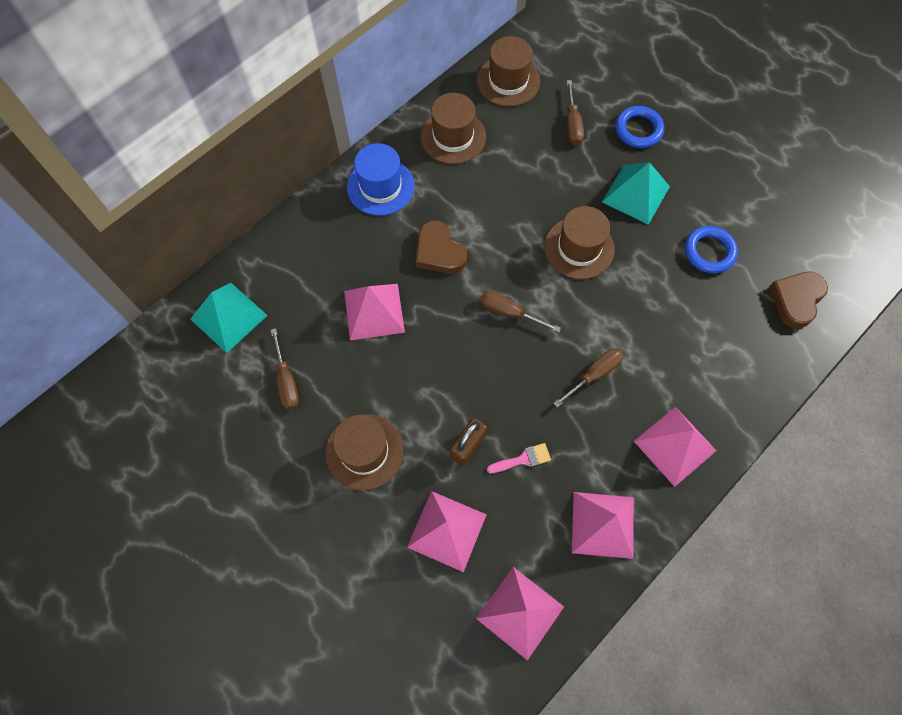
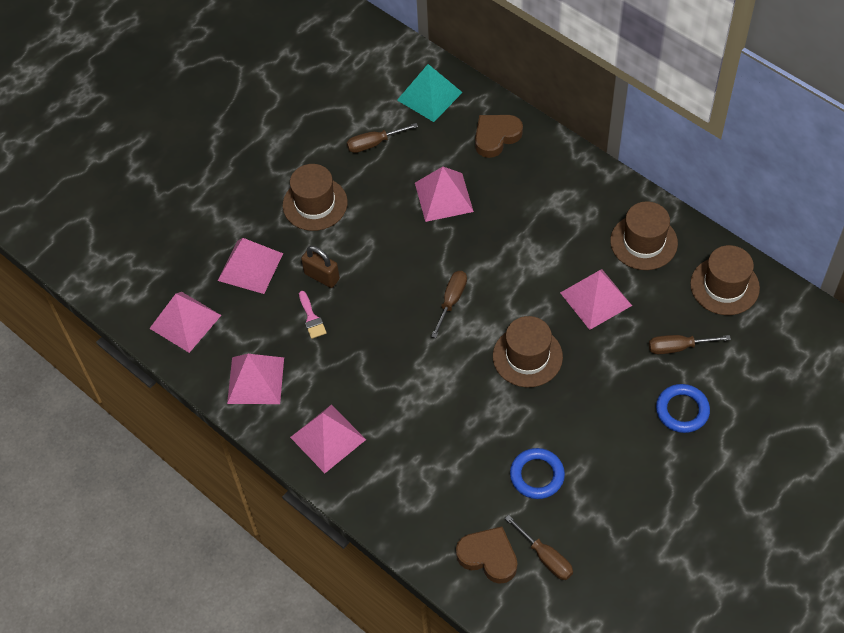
camera: 90 degrees right, 10 degrees down
(380, 186) = (575, 188): blue hat -> none
(439, 252) = (509, 241): brown heart -> brown heart (496, 137)
(515, 183) = (596, 299): none -> pink pyramid
(594, 375) = (393, 371): brown screwdriver -> brown screwdriver (545, 557)
(636, 194) = (598, 407): turquoise pyramid -> none

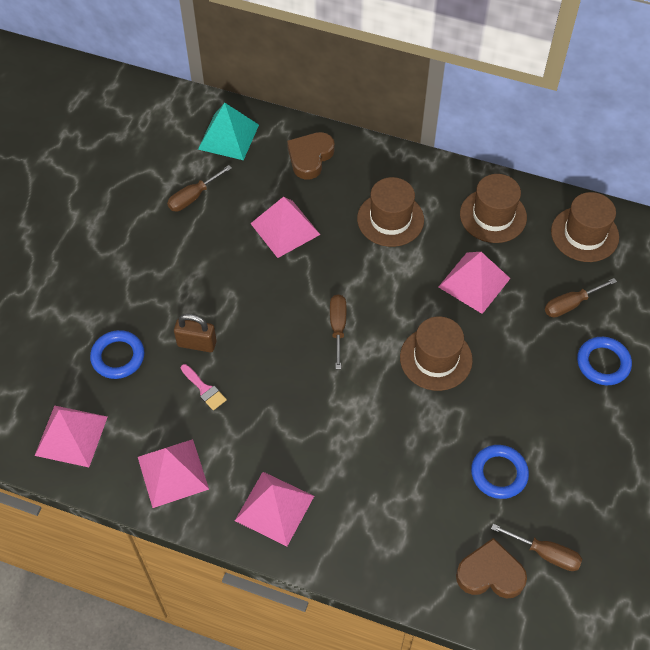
camera: 25 degrees left, 0 degrees up
(250, 267) = (118, 357): pink pyramid -> blue ring
(315, 204) = (158, 273): brown hat -> brown hat (390, 219)

